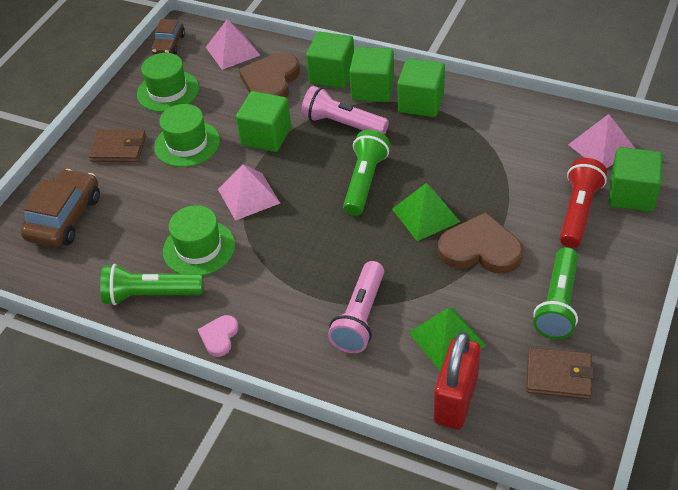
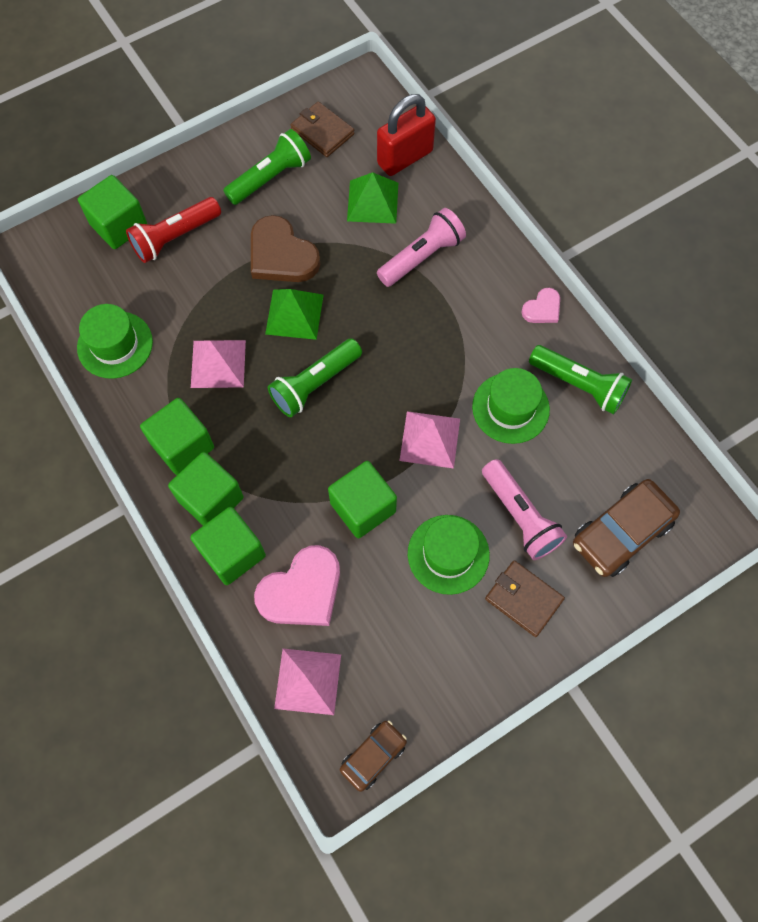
camera: 150 degrees left, 20 degrees up
(168, 91) = (422, 660): green hat -> green hat (115, 345)
(271, 81) = (302, 590): brown heart -> pink heart
(342, 124) = (278, 471): pink flashlight -> pink flashlight (520, 516)
(601, 147) = (87, 283): pink pyramid -> pink pyramid (218, 363)

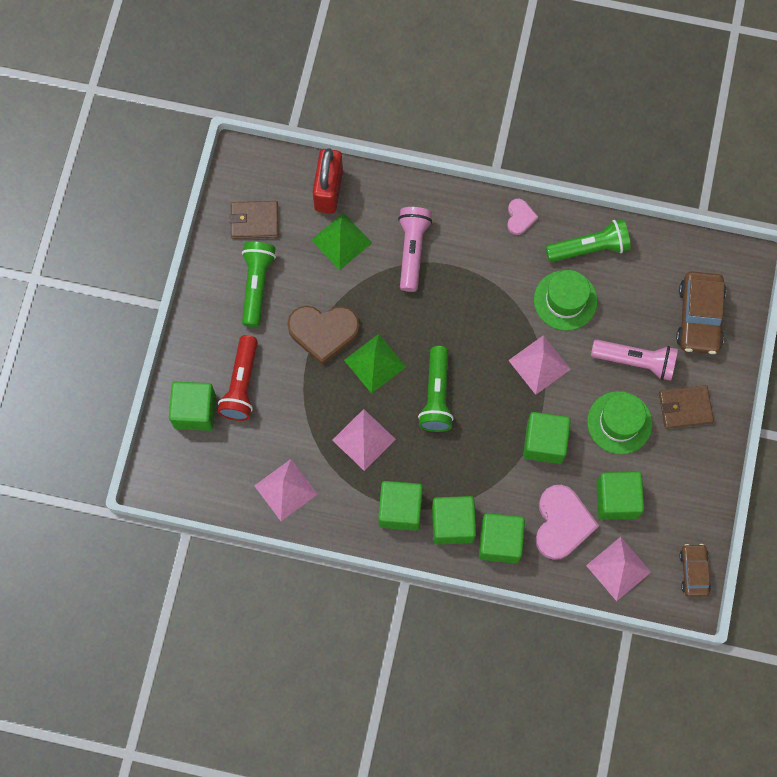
camera: 45 degrees left, 5 degrees up
(115, 345) = (286, 489): green hat -> pink pyramid
(373, 619) = (617, 500): none -> green cube

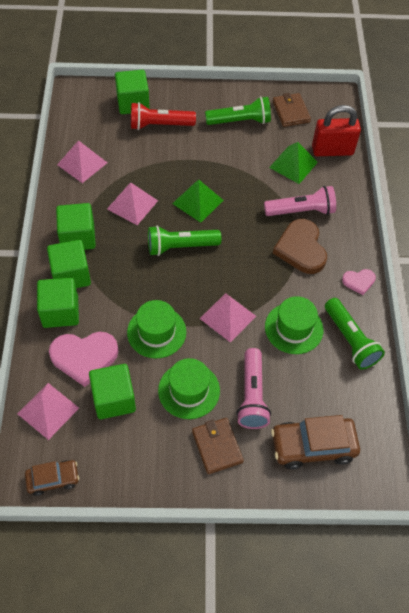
camera: 75 degrees right, 15 degrees down
(323, 332) = (214, 166): brown heart -> brown heart (301, 249)
(544, 442) = (156, 332): green cube -> green hat

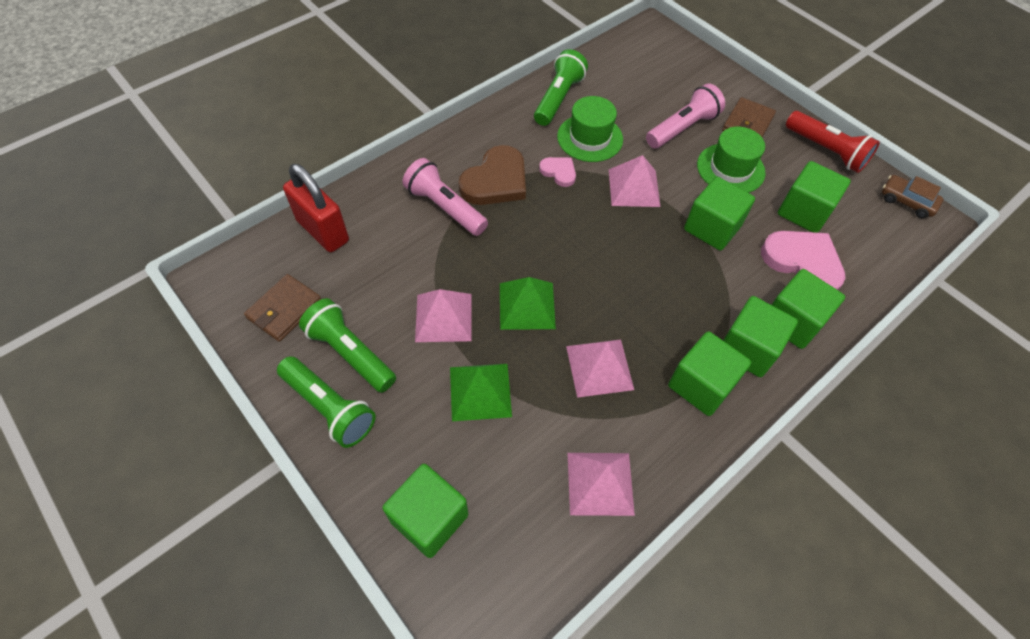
camera: 130 degrees left, 0 degrees up
(48, 410) = (874, 249): pink pyramid -> pink pyramid (444, 317)
(156, 332) = (712, 228): green hat -> green cube
(159, 125) = (442, 444): red flashlight -> red flashlight (826, 151)
(180, 246) = (602, 278): green flashlight -> green flashlight (329, 408)
(293, 165) = (381, 253): green pyramid -> green pyramid (480, 391)
(313, 446) = (675, 74): brown car -> none
(359, 281) = (489, 122): pink heart -> pink heart (559, 172)

